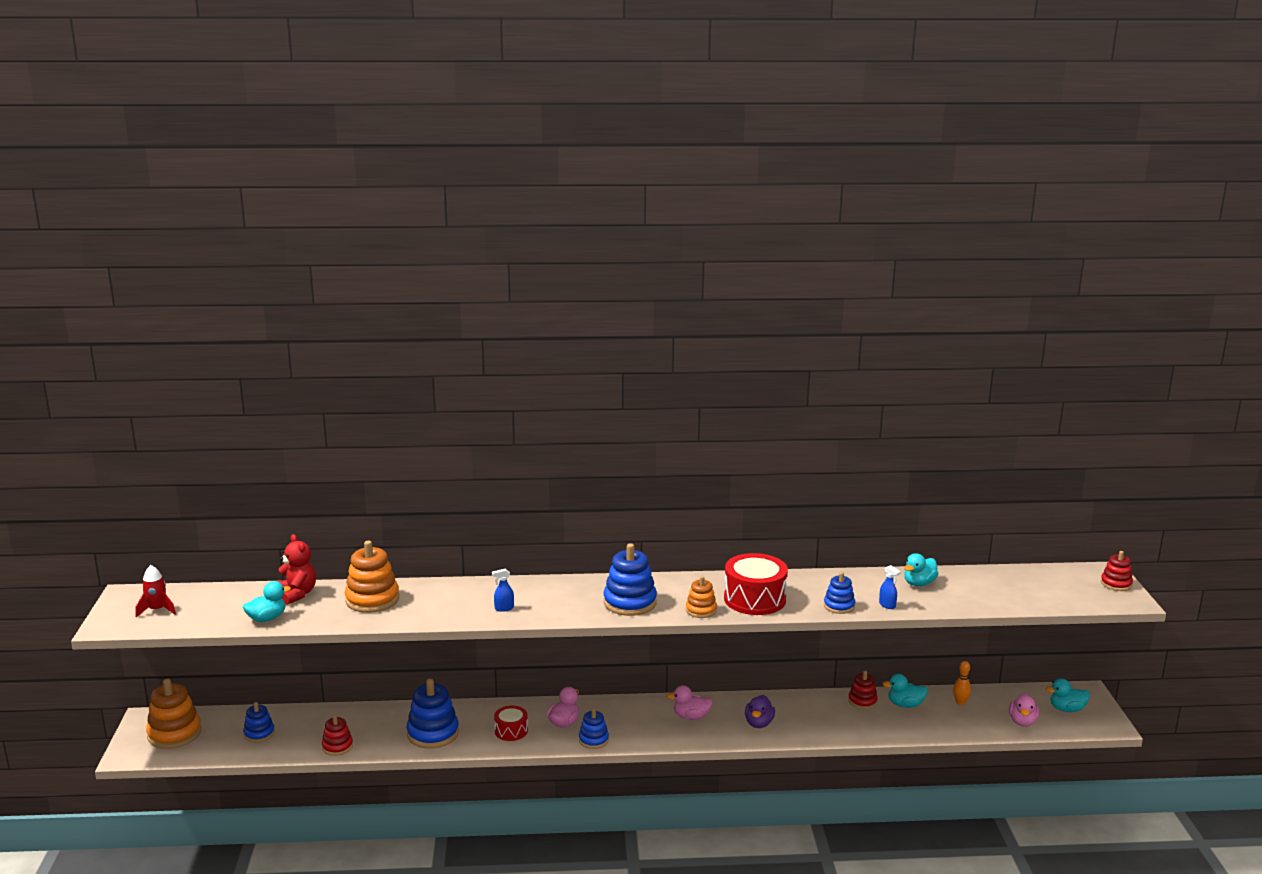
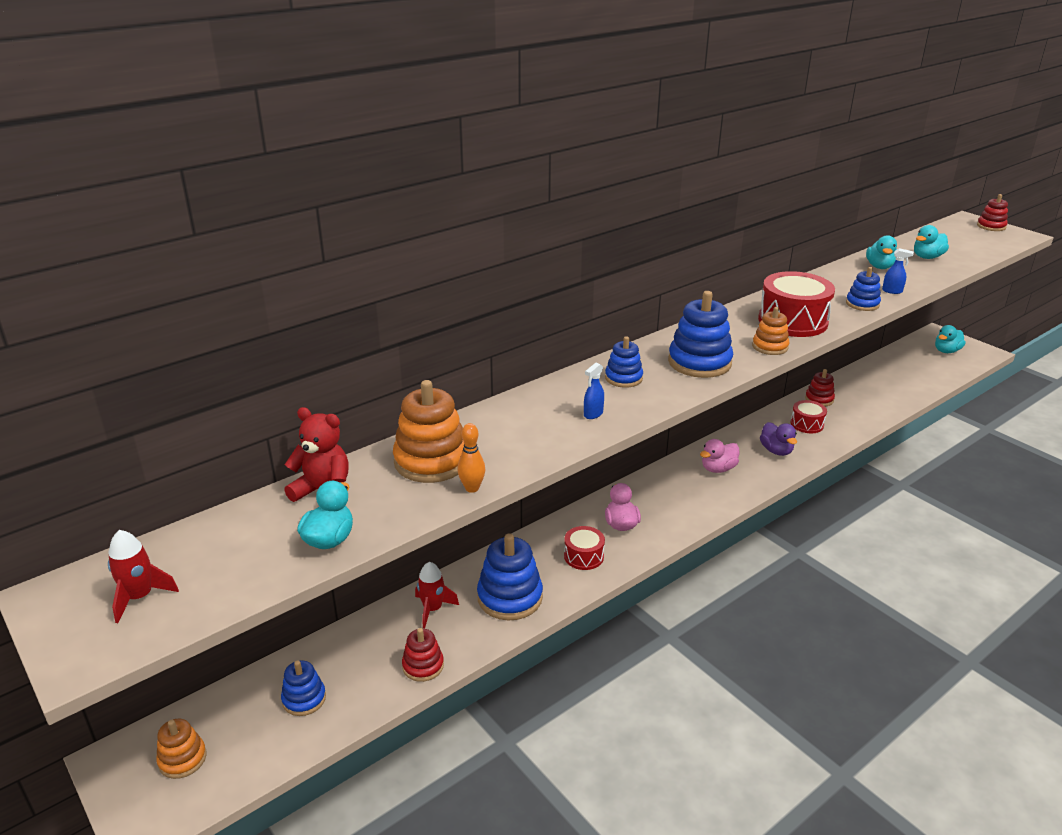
camera: 35 degrees left, 10 degrees up
(174, 733) = (182, 759): orange stacking toy -> orange stacking toy, size x0.58
(381, 719) = (432, 609): none -> red rocket
(593, 740) = (670, 529): blue stacking toy -> blue stacking toy (623, 378)
(818, 715) = (807, 424): none -> red drum
(905, 704) = (850, 390): turquoise duck -> turquoise duck (927, 257)
(960, 702) = (880, 373): orange bowling pin -> orange bowling pin (472, 488)
(1022, 722) = (937, 371): pink duck -> none

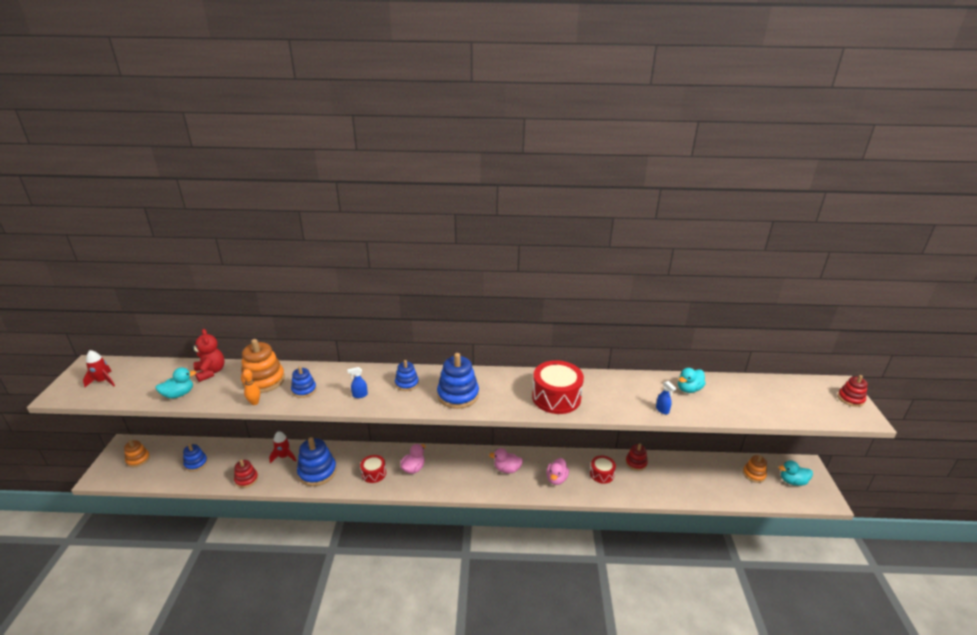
camera: 40 degrees right, 0 degrees up
(770, 347) = (512, 406): orange stacking toy -> orange stacking toy (754, 474)
(776, 451) = (556, 479): purple duck -> pink duck
(862, 304) = (623, 408): blue stacking toy -> blue stacking toy (304, 390)
(927, 257) = (741, 398): turquoise duck -> none

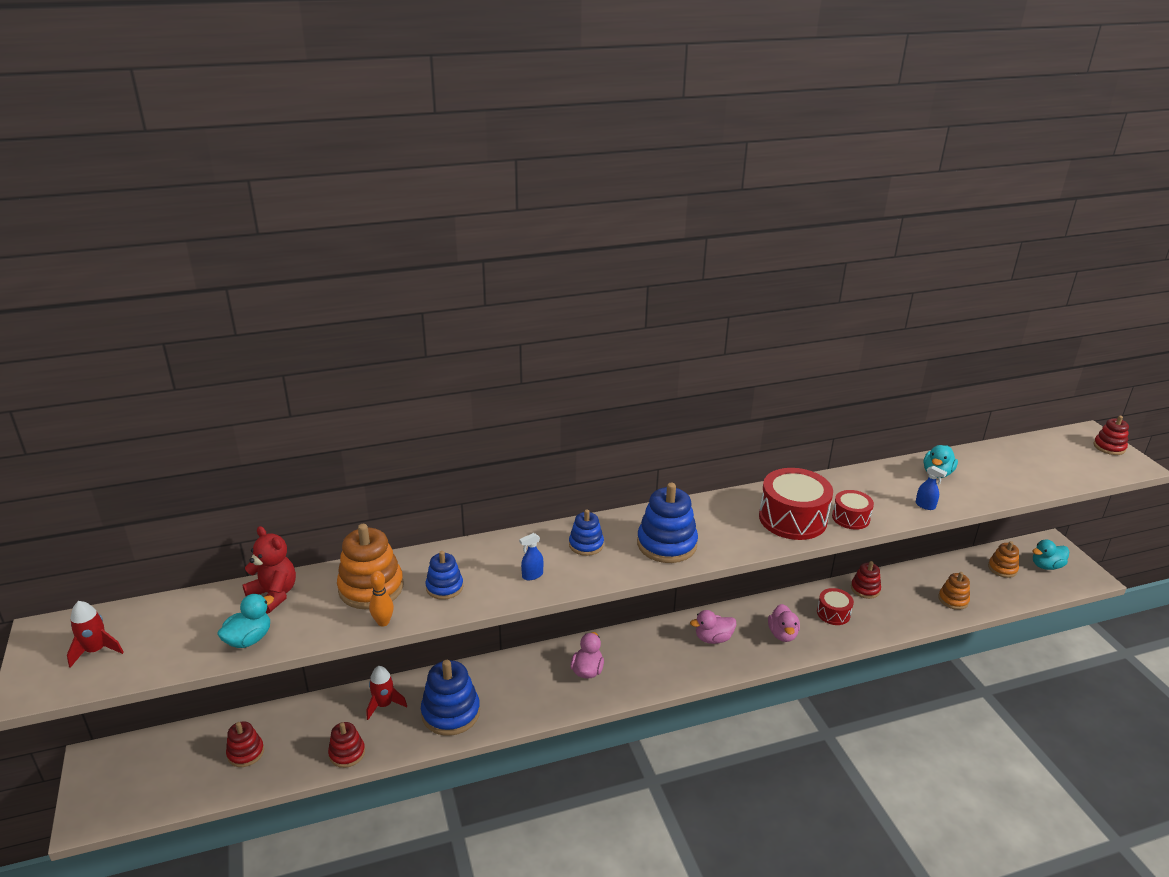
camera: 20 degrees left, 0 degrees up
(138, 459) = (138, 774): orange stacking toy -> orange stacking toy (953, 600)
(196, 463) = (245, 753): blue stacking toy -> red stacking toy
(374, 473) = (535, 692): red drum -> red drum (850, 518)

